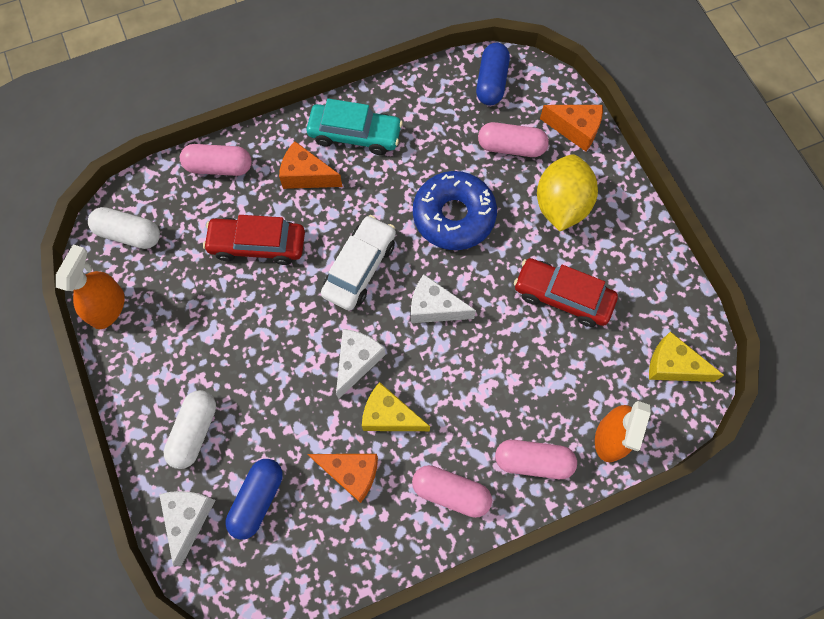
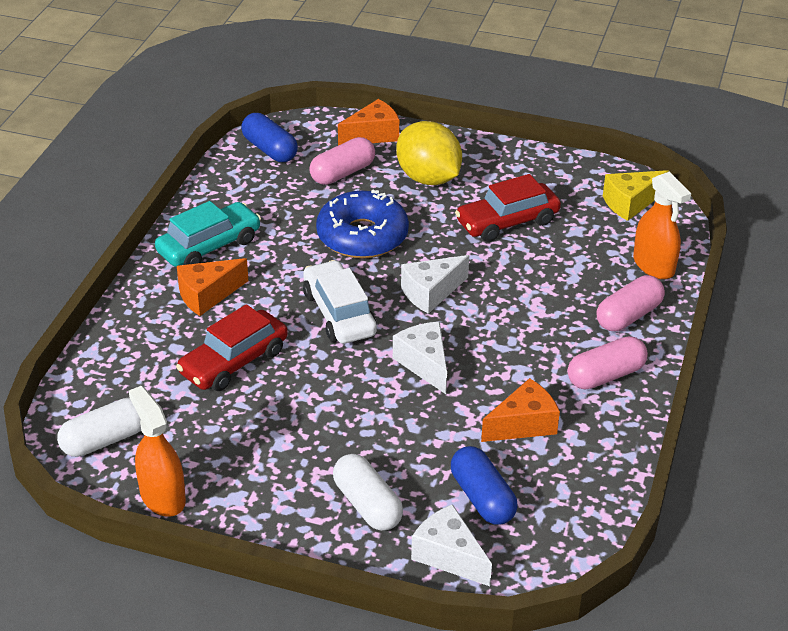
camera: 50 degrees left, 30 degrees down
(219, 167) = (121, 343): pink capsule -> none
(389, 416) = (497, 373): yellow cheese -> none

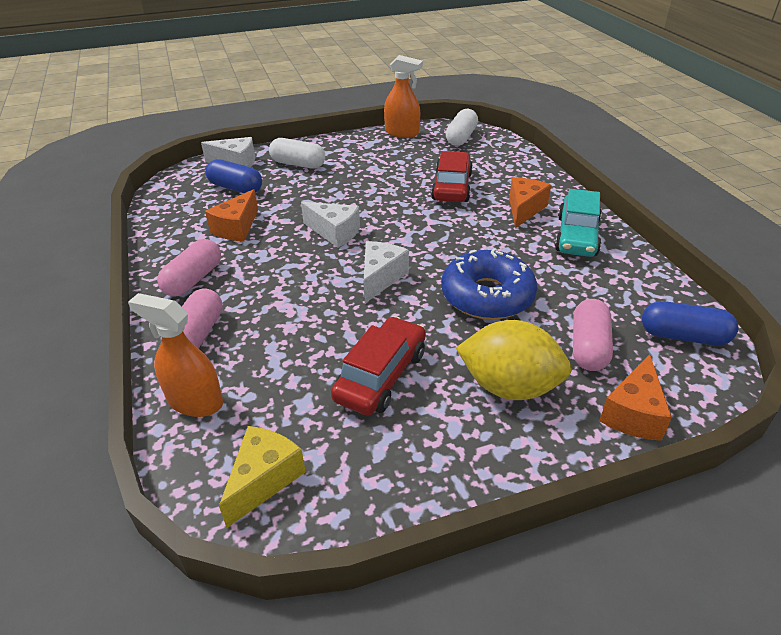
camera: 145 degrees right, 0 degrees up
(339, 313) = (427, 236): white car -> none

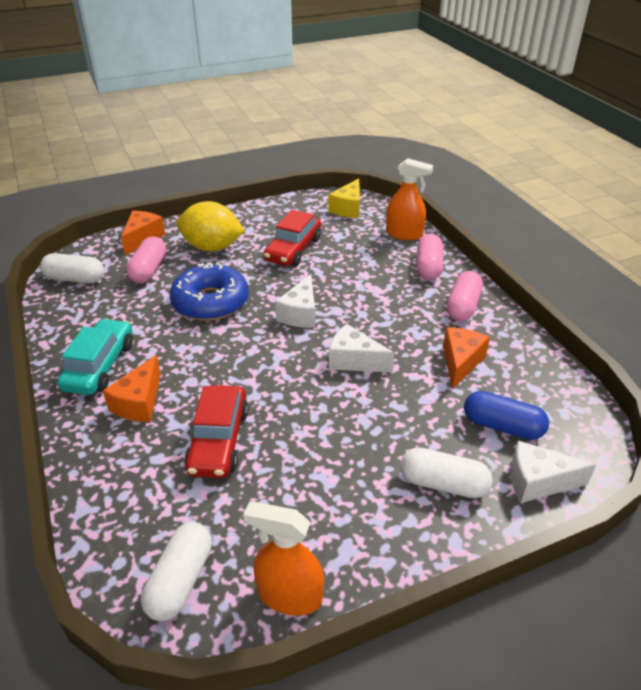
camera: 175 degrees right, 0 degrees up
(683, 336) = (75, 279): blue capsule -> white capsule

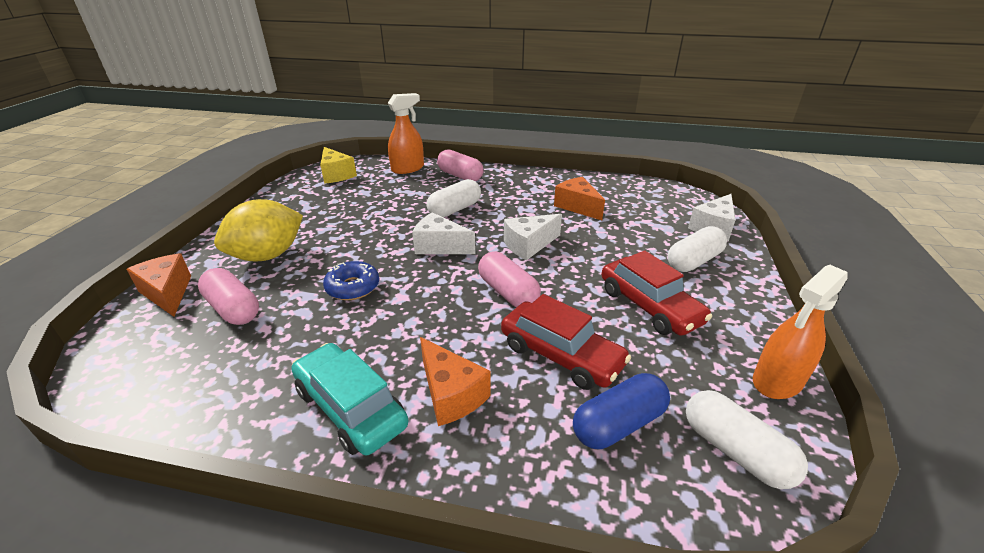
camera: 55 degrees left, 5 degrees down
(75, 279) = (146, 375): white capsule -> white capsule (455, 209)
(210, 302) = (353, 287): blue donut -> blue donut, size x0.58
(293, 249) = (347, 217): red car -> red car (649, 306)
(300, 314) = (439, 246): white cheese -> white cheese turned 150 degrees clockwise
(463, 306) = (520, 182): pink capsule -> pink capsule (508, 292)
(502, 426) = (654, 218): blue capsule -> blue capsule (618, 424)

